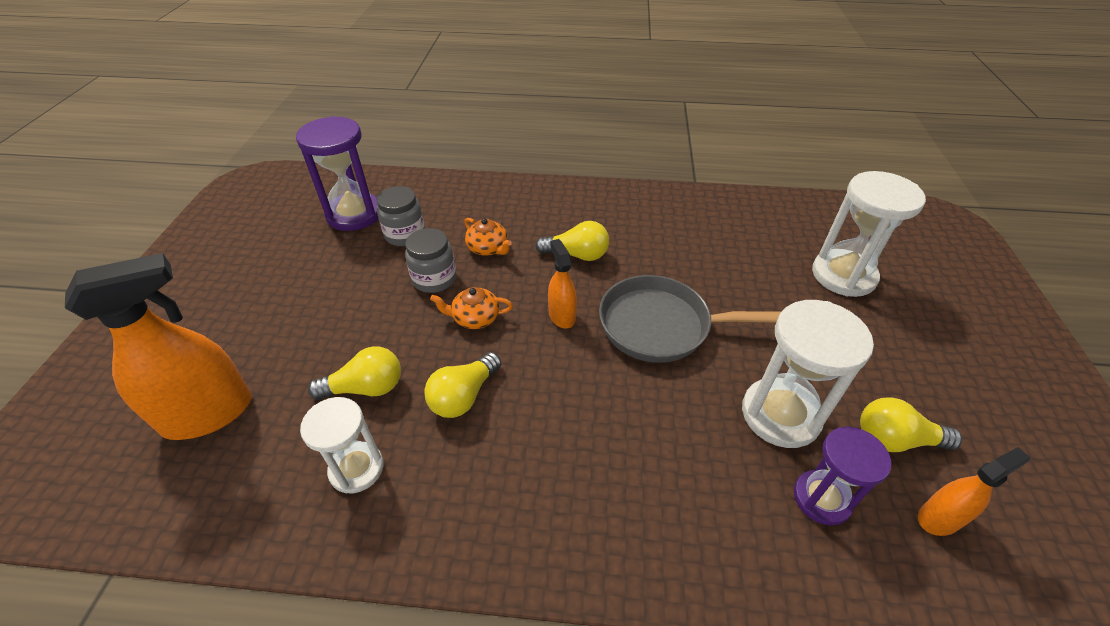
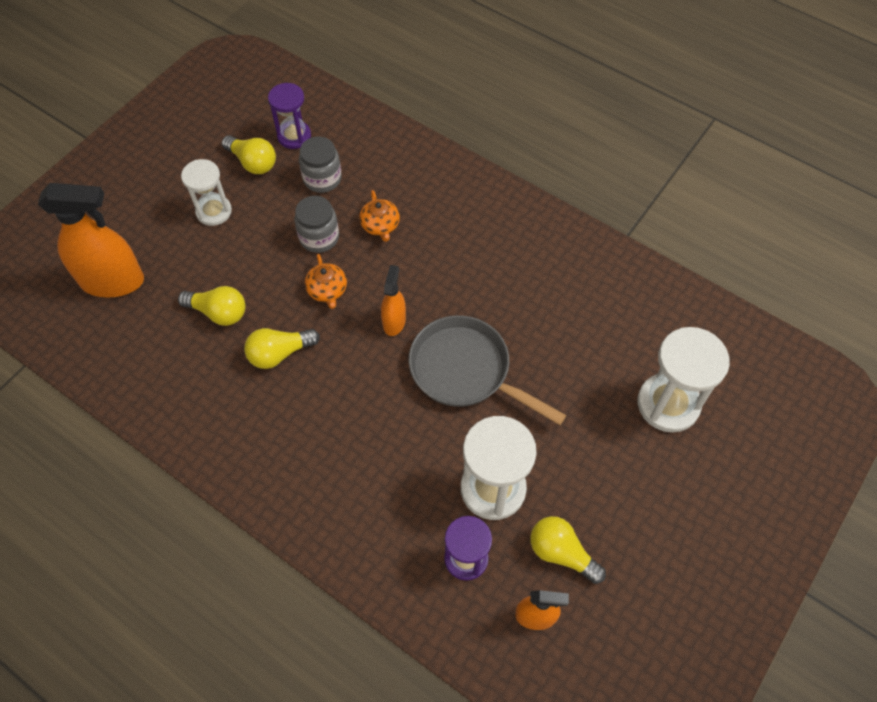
camera: 30 degrees right, 15 degrees up
(354, 214) = (294, 136): purple hourglass -> purple hourglass, size x0.64
(356, 468) = (183, 371): white hourglass -> white hourglass (214, 211)
(475, 318) = (327, 290): orange teapot -> orange teapot turned 135 degrees counterclockwise
(577, 255) = (449, 268): yellow light bulb -> yellow light bulb (253, 162)

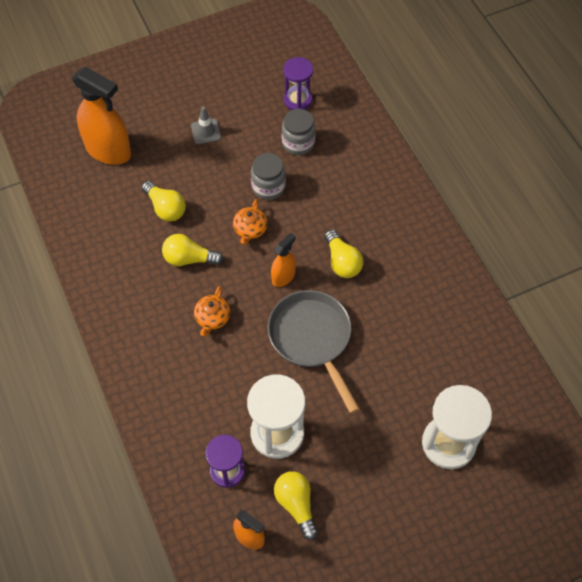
camera: 30 degrees right, 0 degrees up
(214, 211) = (206, 131): white hourglass -> grey traffic cone
(253, 162) = (255, 107): yellow light bulb -> yellow light bulb (342, 262)
(380, 225) = (318, 199): orange teapot -> orange teapot (212, 318)

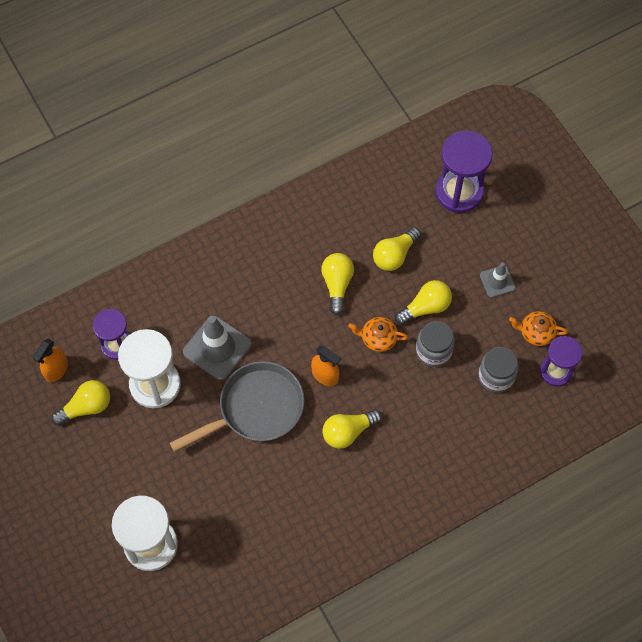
camera: 85 degrees right, 5 degrees up
(108, 150) = (459, 192): orange spray bottle -> purple hourglass
(212, 318) = (272, 314): orange teapot -> orange teapot (536, 332)
(224, 188) = (425, 307): none -> yellow light bulb
(243, 371) = (217, 348): none -> grey traffic cone

